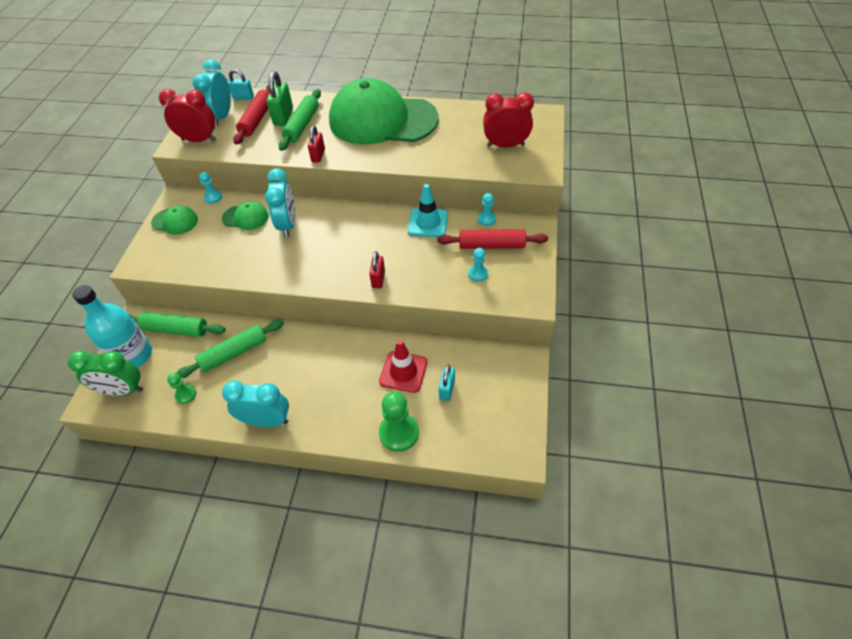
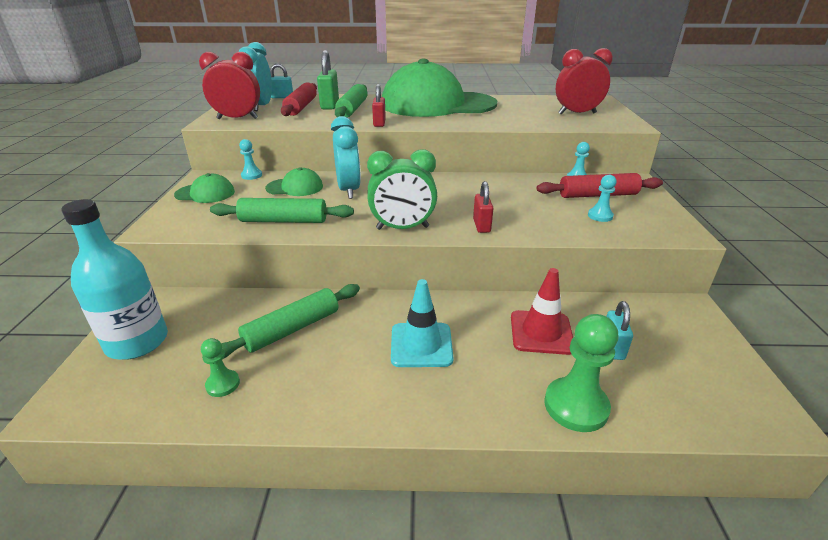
camera: 10 degrees left, 20 degrees down
(123, 390) = (117, 387): green clock -> green clock (402, 228)
(175, 329) = (202, 309): green rolling pin -> green rolling pin (284, 221)
(266, 421) = (361, 408): turquoise clock -> none
(428, 223) = (513, 183): turquoise traffic cone -> turquoise traffic cone (421, 345)

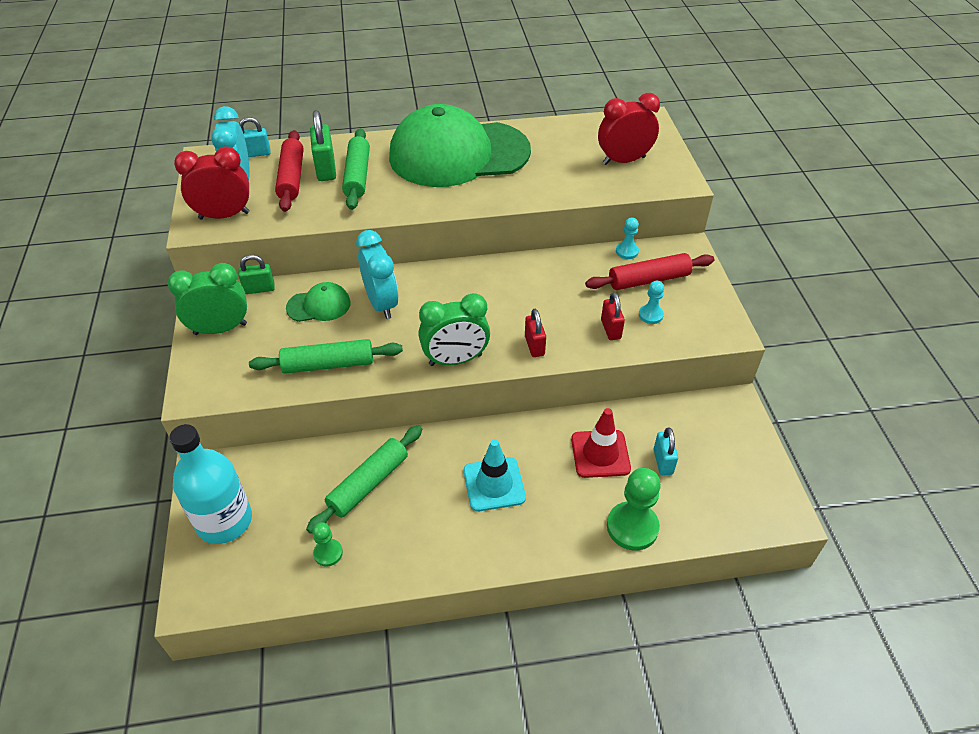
camera: 10 degrees left, 15 degrees up
(205, 193) = (220, 329): green cap -> green clock
(251, 175) = (259, 289): turquoise pawn -> green padlock
(379, 123) = (400, 208): red padlock -> red padlock (610, 329)

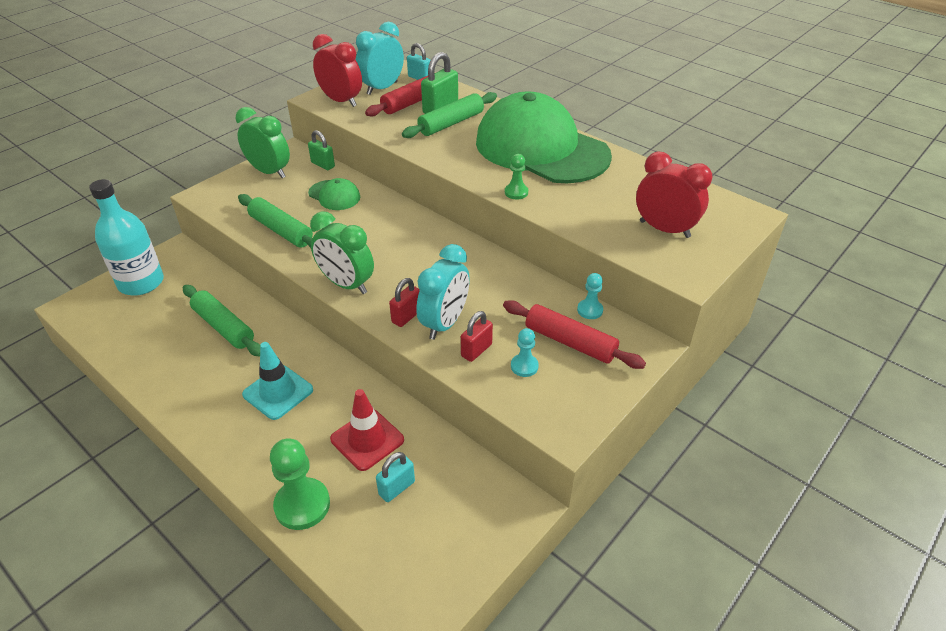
camera: 50 degrees right, 5 degrees down
(328, 553) = (147, 343): green pawn -> green pawn (516, 192)
(368, 484) = (223, 327): green rolling pin -> green rolling pin turned 45 degrees clockwise
(381, 303) = (367, 219): turquoise clock -> turquoise clock (444, 323)

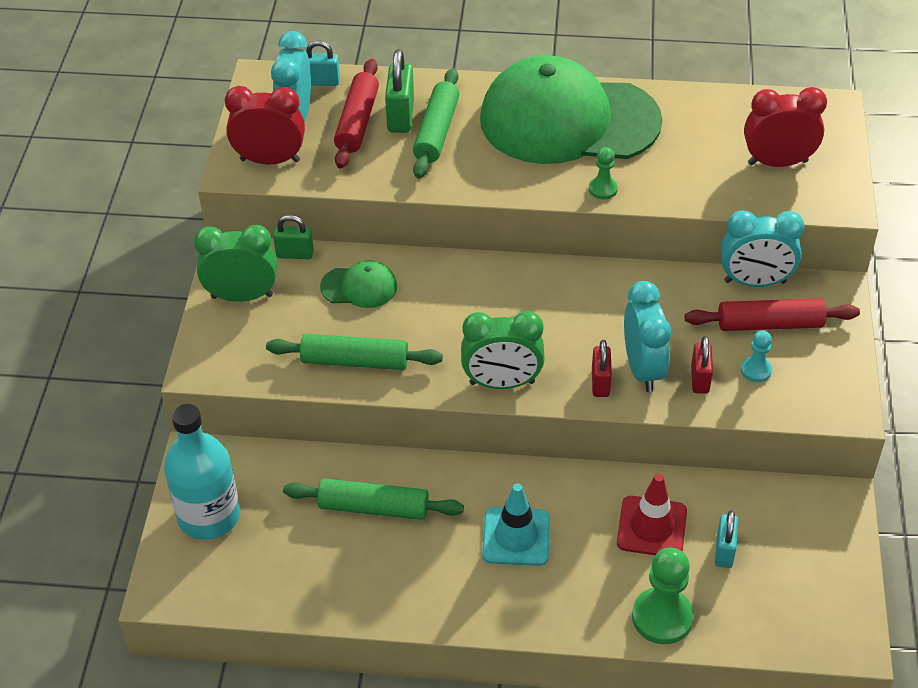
camera: 35 degrees left, 5 degrees up
(590, 310) = (755, 282): turquoise pawn -> turquoise clock

